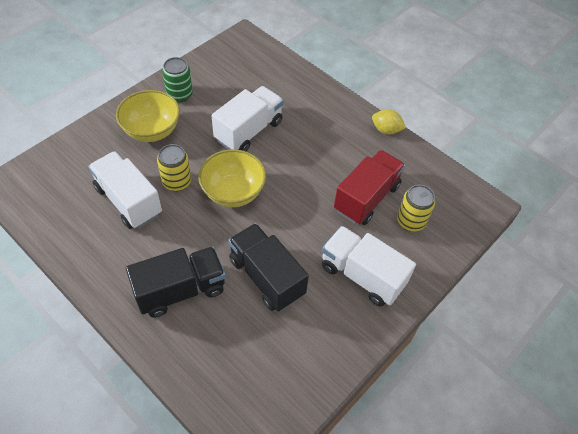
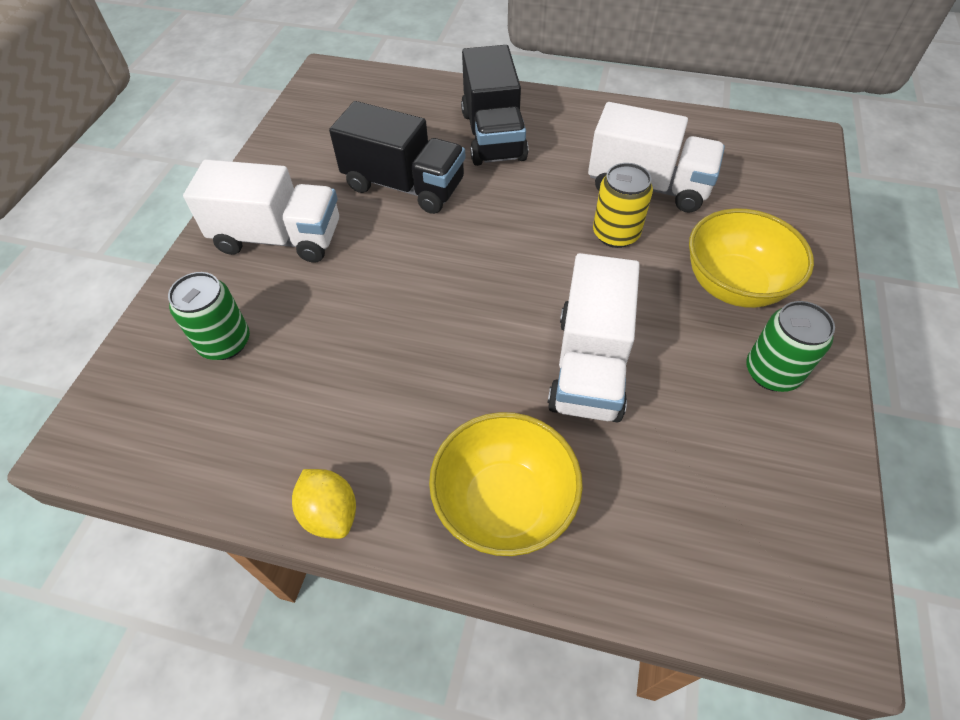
camera: 155 degrees right, 0 degrees up
(180, 290) = (493, 136): black truck -> black truck turned 45 degrees counterclockwise
(233, 192) = (526, 257): yellow bowl -> yellow bowl (504, 503)
(366, 198) = (314, 346): red truck -> none
(386, 130) = (330, 513): yellow lemon -> yellow lemon turned 60 degrees clockwise
(411, 221) = (225, 342): yellow can -> green can

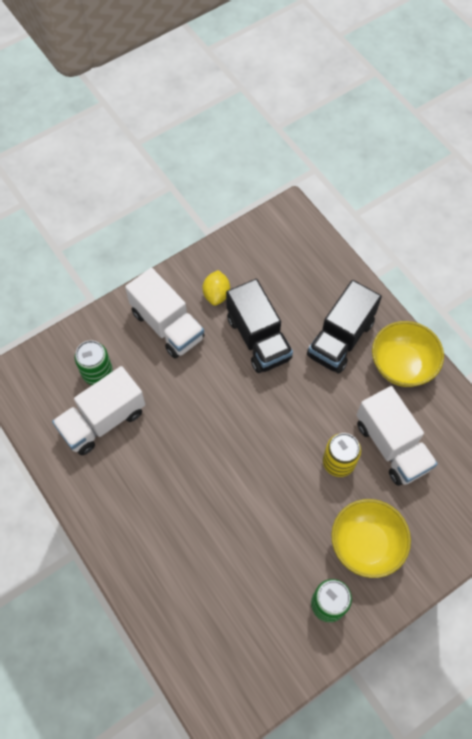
camera: 40 degrees right, 10 degrees up
(330, 513) = (75, 498): yellow lemon -> yellow lemon (216, 294)
(504, 503) = (145, 556): yellow bowl -> yellow bowl (402, 365)
(589, 365) = (245, 525): white truck -> white truck (103, 420)

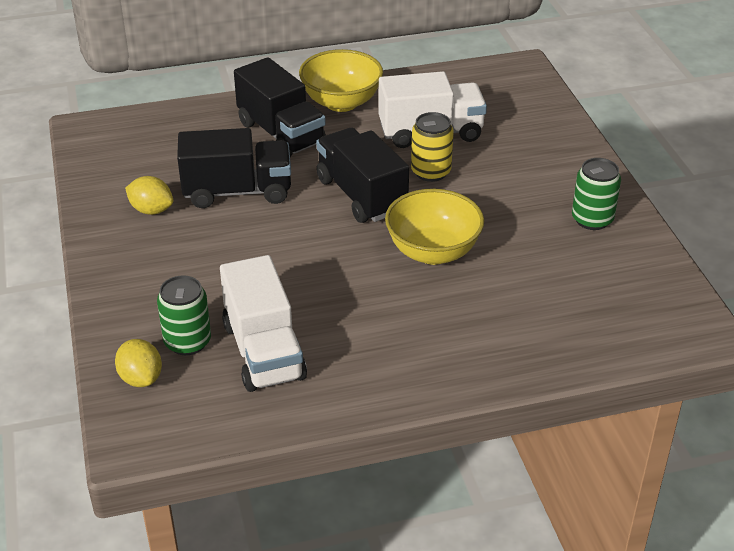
camera: 70 degrees left, 25 degrees down
(58, 360) = (141, 378): none -> yellow lemon
(167, 325) = (163, 261): white truck -> none
(288, 422) = (361, 195): none -> black truck
(366, 544) = (534, 177): yellow bowl -> yellow bowl (433, 252)

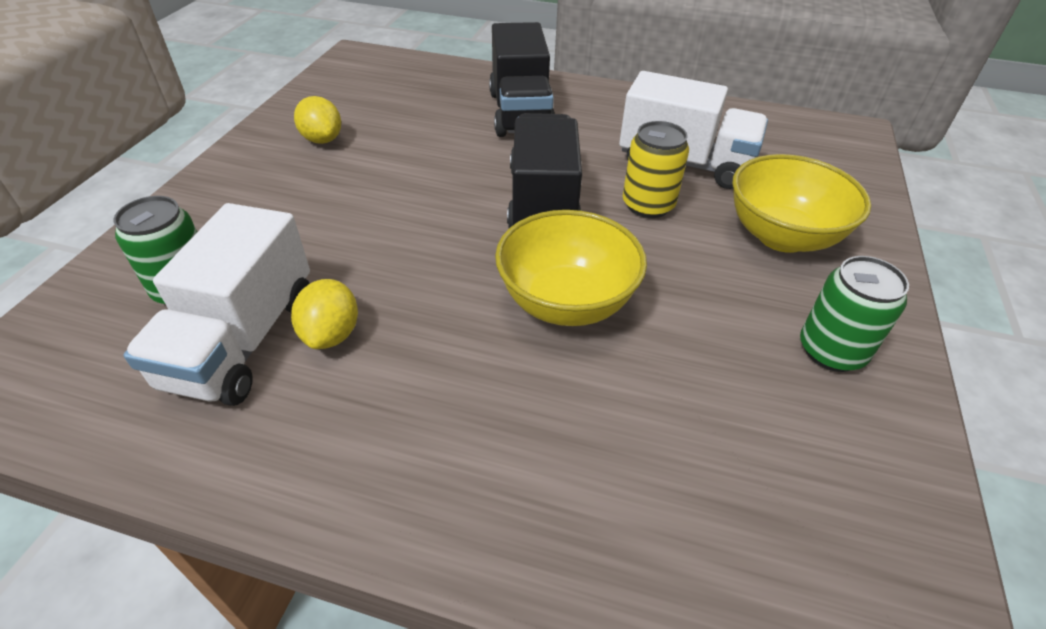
camera: 30 degrees right, 5 degrees up
(141, 378) = (91, 310): yellow lemon -> yellow lemon (331, 334)
(237, 191) = (419, 151): black truck -> none
(341, 102) = (610, 104): yellow bowl -> yellow bowl (781, 236)

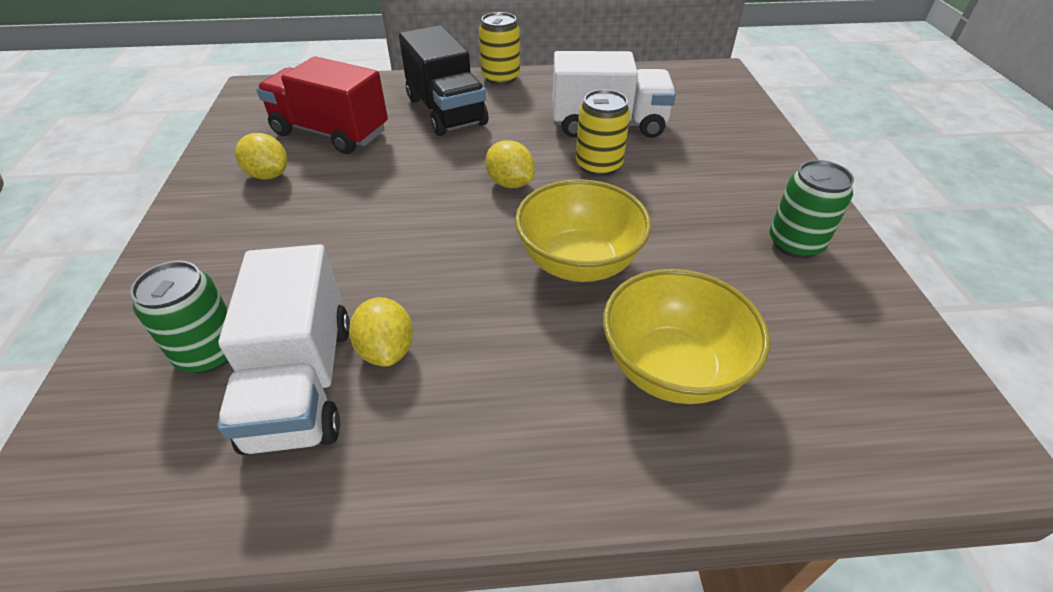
camera: 20 degrees left, 0 degrees up
(399, 111) = (330, 133): none -> red truck
(543, 201) = (510, 183): black truck -> yellow lemon
(596, 89) = (500, 78): none -> yellow can
(781, 236) = (713, 165): yellow bowl -> yellow bowl (671, 368)

